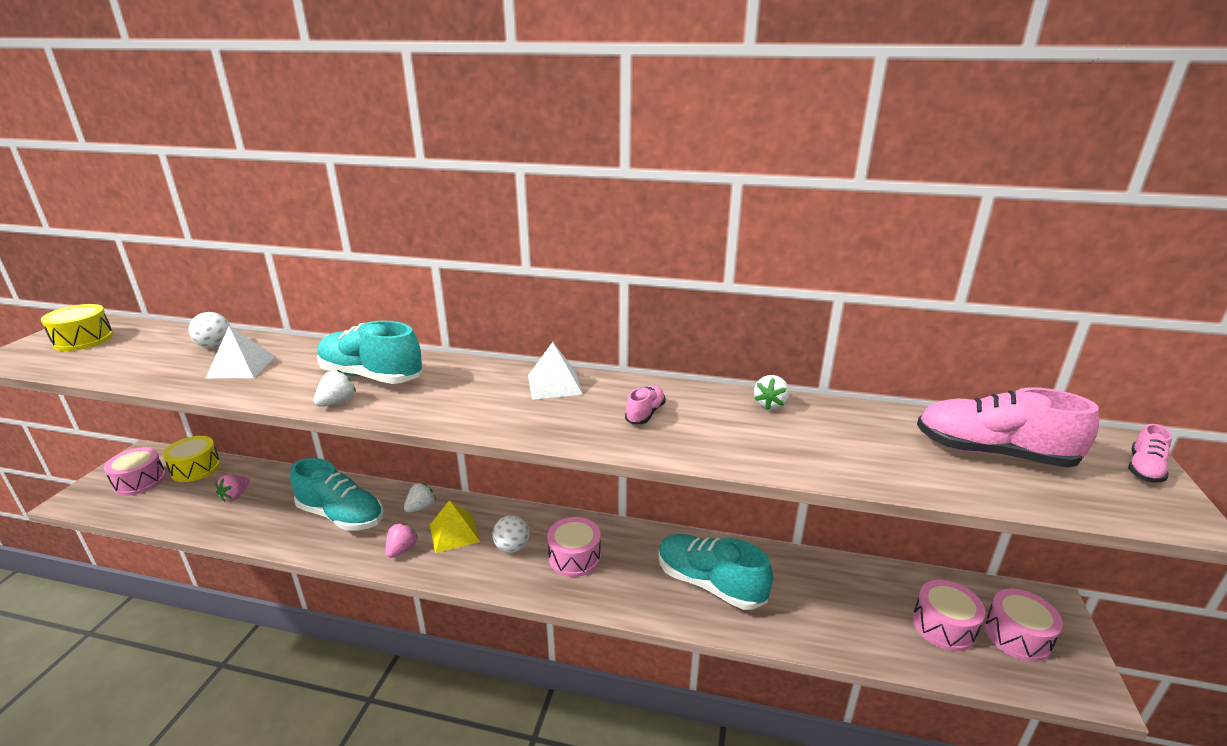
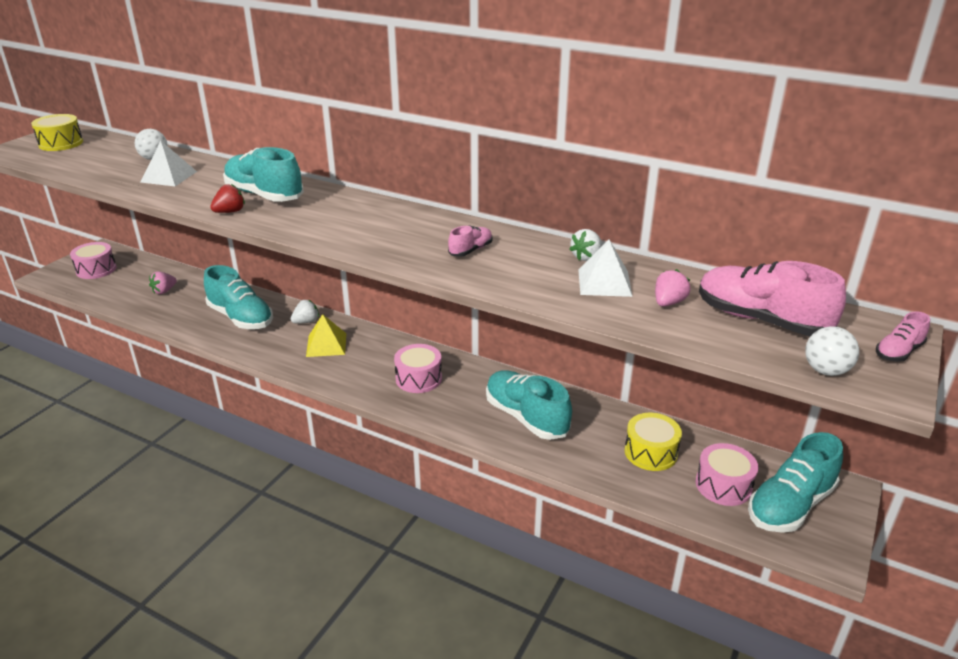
camera: 15 degrees right, 5 degrees up
(196, 468) = (139, 266): yellow drum -> yellow drum (650, 452)
(337, 403) = (230, 212): white strawberry -> red strawberry
(402, 550) = (280, 350): pink strawberry -> pink strawberry (668, 303)
(512, 547) = (369, 363): white ball -> white ball (825, 371)
(554, 384) = (408, 219): white pyramid -> white pyramid (604, 282)
(1017, 636) = (790, 505): pink drum -> turquoise shoe

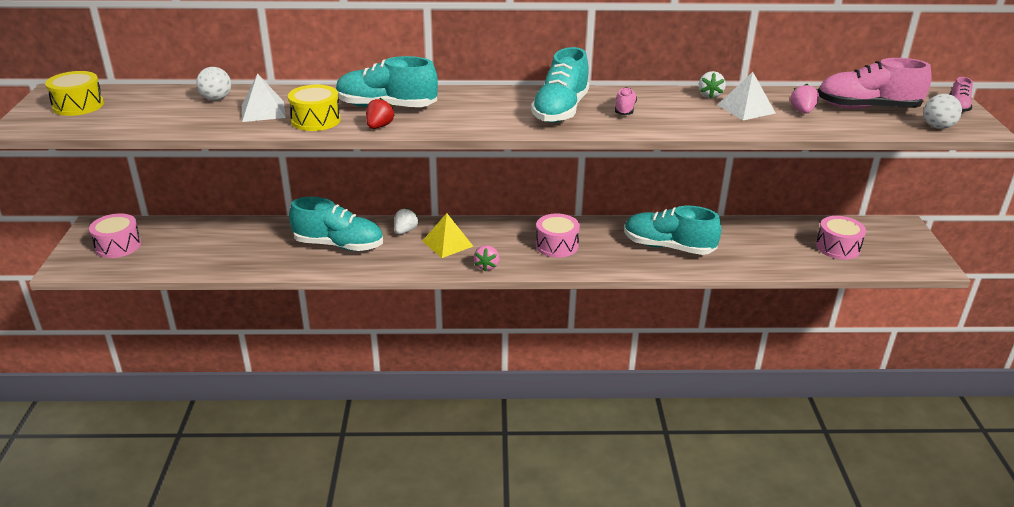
camera: 30 degrees left, 0 degrees up
(164, 291) = (226, 244): pink strawberry -> pink strawberry (487, 266)
(650, 452) = (774, 242): yellow drum -> yellow drum (316, 120)
(790, 505) = (885, 246): turquoise shoe -> turquoise shoe (560, 110)

